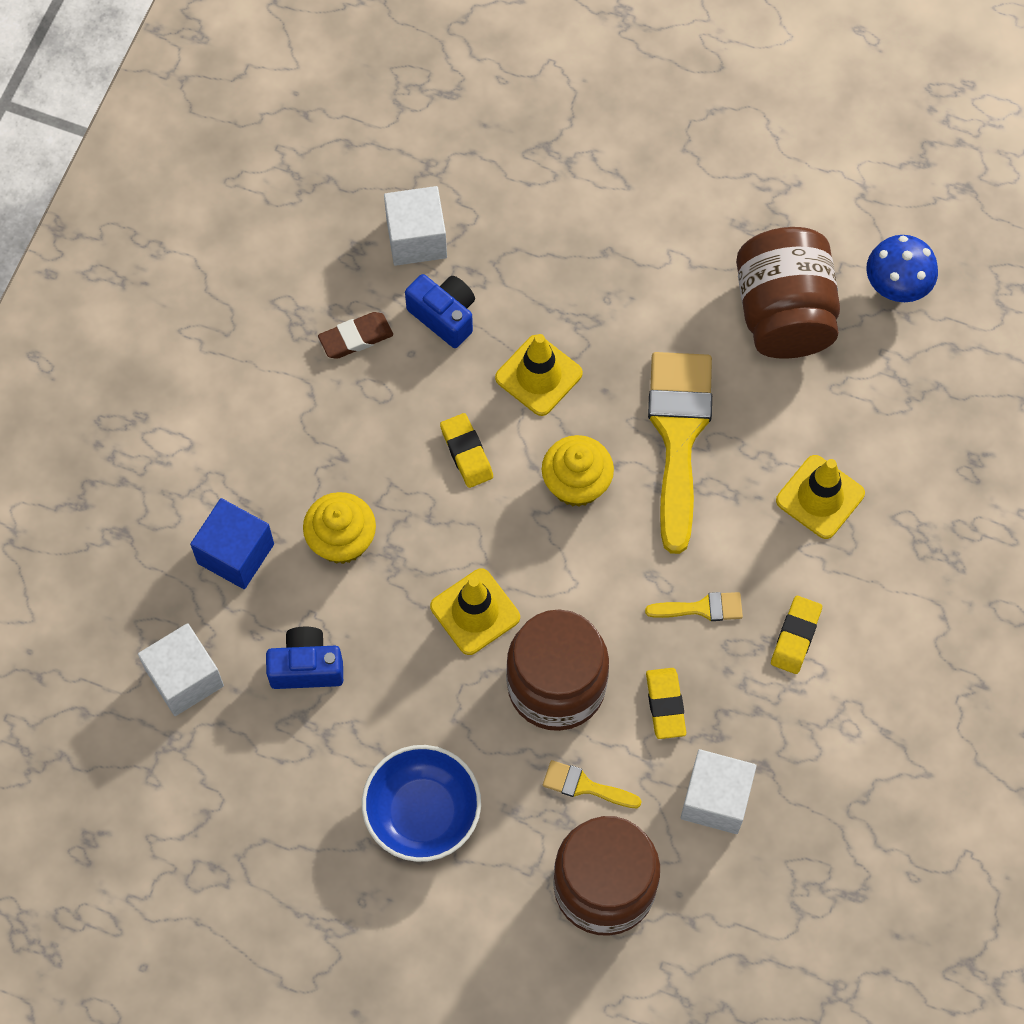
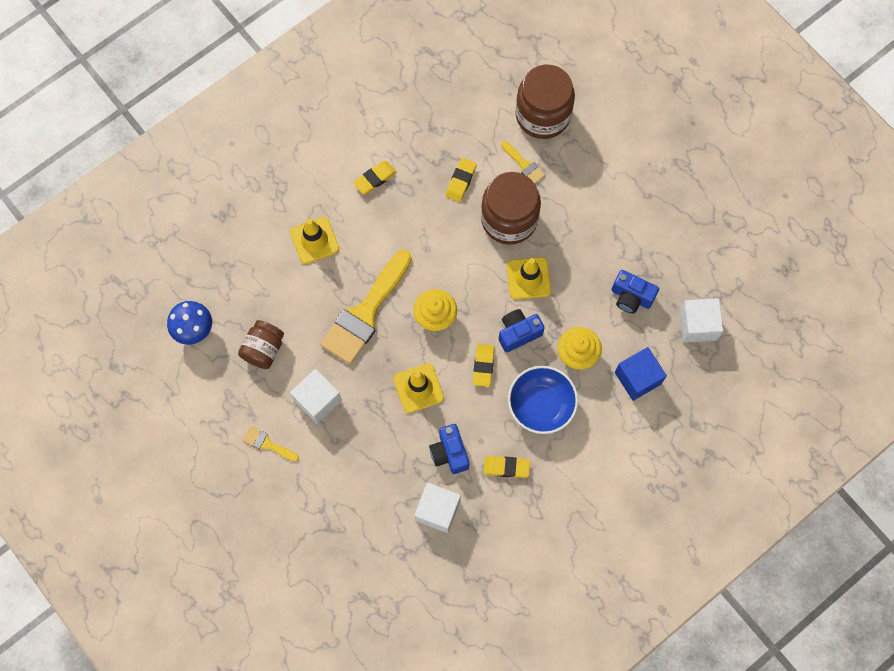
camera: 150 degrees left, 5 degrees up
(356, 338) = (506, 467): brown eraser -> yellow eraser
(422, 813) = (611, 194): blue bowl -> blue bowl (541, 405)
(443, 524) = (518, 333): none -> blue camera
(702, 608) = (412, 218): yellow brush -> yellow brush (267, 444)
(715, 799) = (464, 125): white cube -> white cube (317, 400)
(784, 313) = (263, 349): brown jar -> brown jar, size x0.60

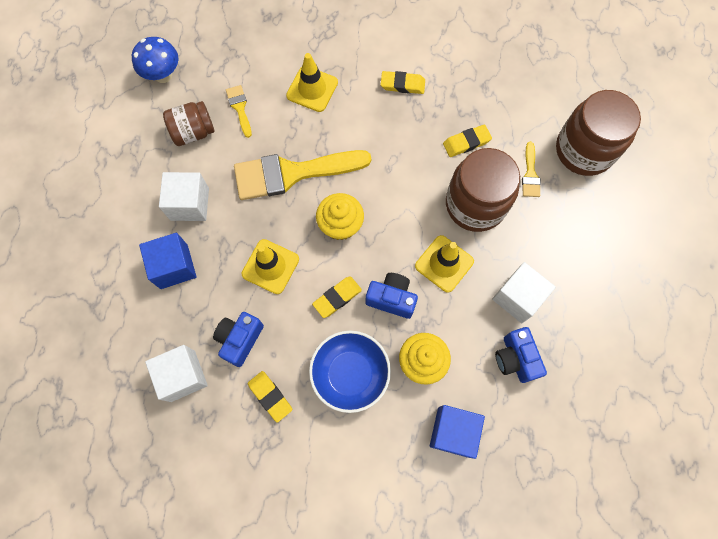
camera: 45 degrees right, 0 degrees up
(267, 444) = (121, 201): yellow brush -> yellow brush (239, 108)
(354, 450) = (174, 266): none -> blue cube
(697, 325) = (551, 438): white cube -> white cube (518, 297)

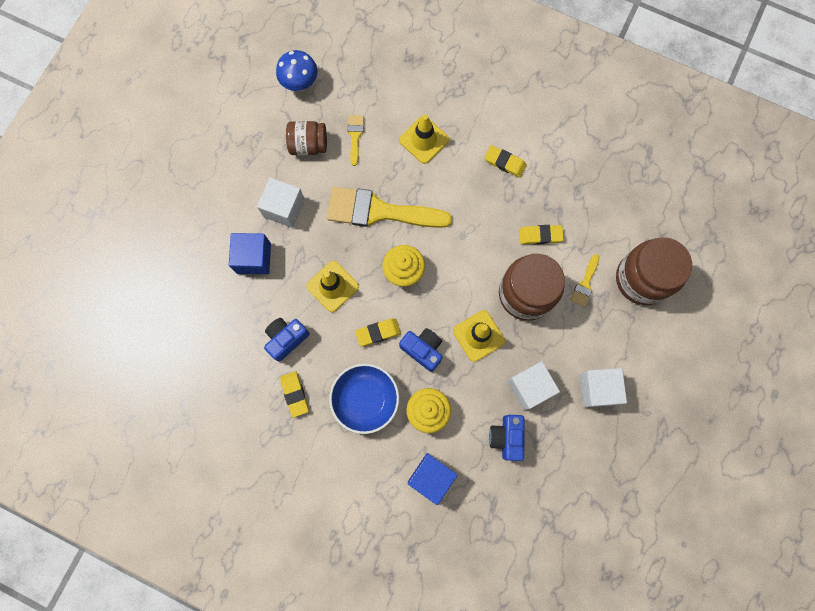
camera: 20 degrees right, 5 degrees up
(183, 376) = (231, 352): white cube -> white cube (597, 389)

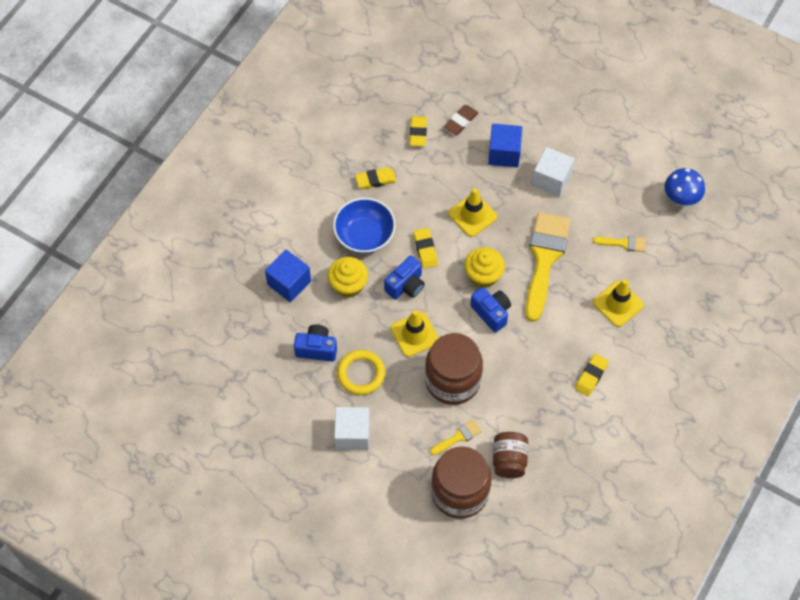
camera: 95 degrees right, 15 degrees down
(214, 306) = (461, 121): none -> brown eraser
(286, 339) = (426, 176): blue camera -> blue camera (491, 313)
(308, 145) = (615, 203): brown jar -> brown jar (509, 460)
(529, 387) = (361, 374): white cube -> yellow ring
(540, 235) = (511, 401): yellow eraser -> yellow eraser (418, 133)
(585, 284) = (458, 437): yellow brush -> yellow brush turned 120 degrees clockwise

